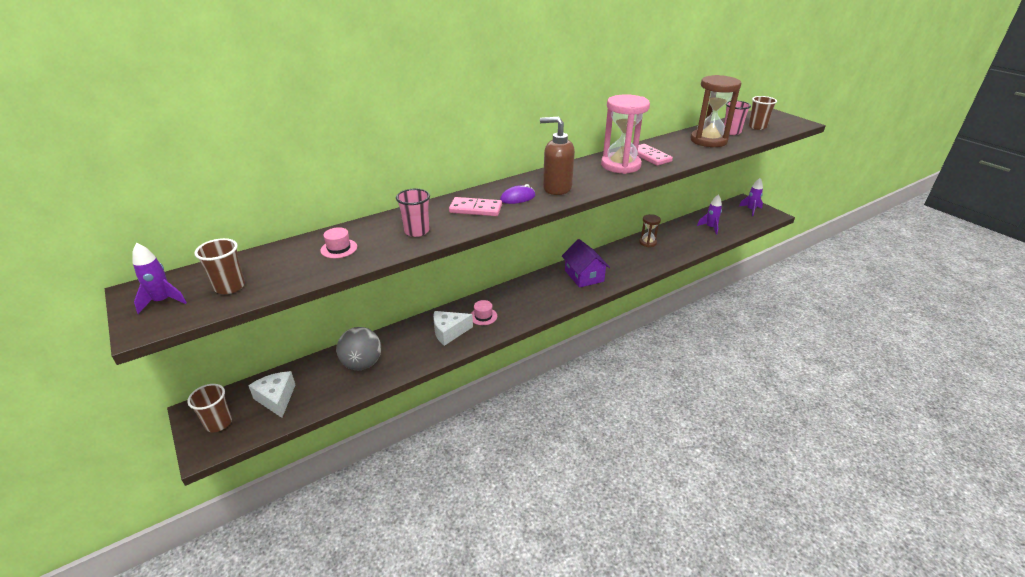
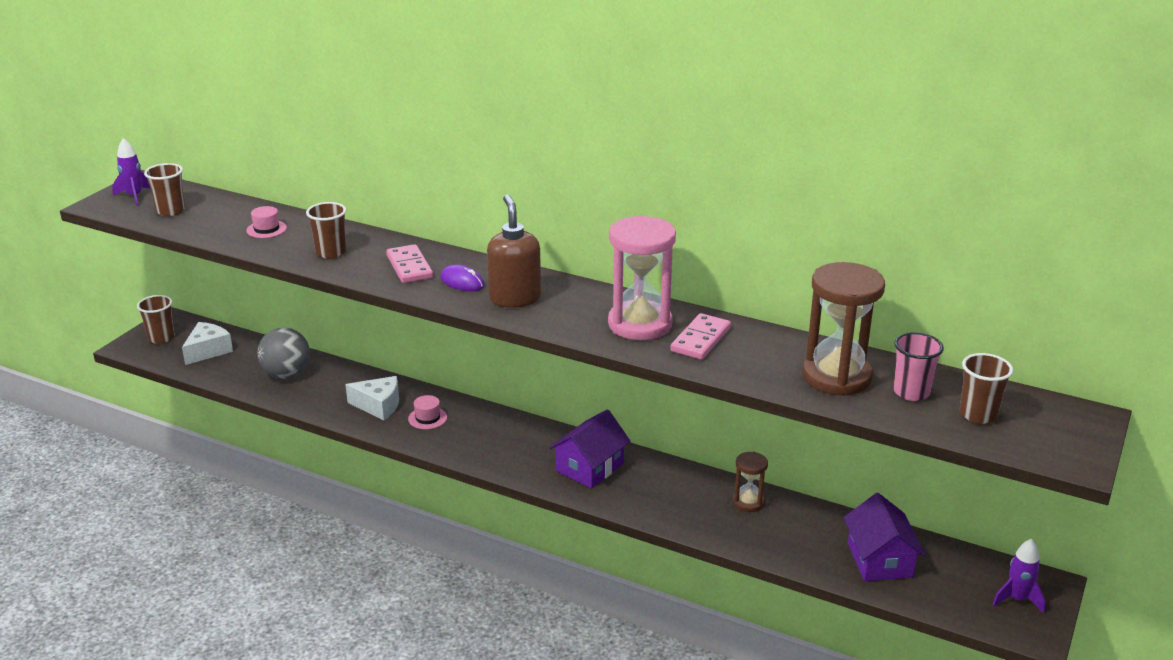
camera: 60 degrees right, 5 degrees down
(417, 231) = (331, 252): pink cup -> brown cup
(449, 332) = (379, 406): white cheese -> white cheese turned 150 degrees clockwise
(710, 227) = (880, 560): purple rocket -> purple house

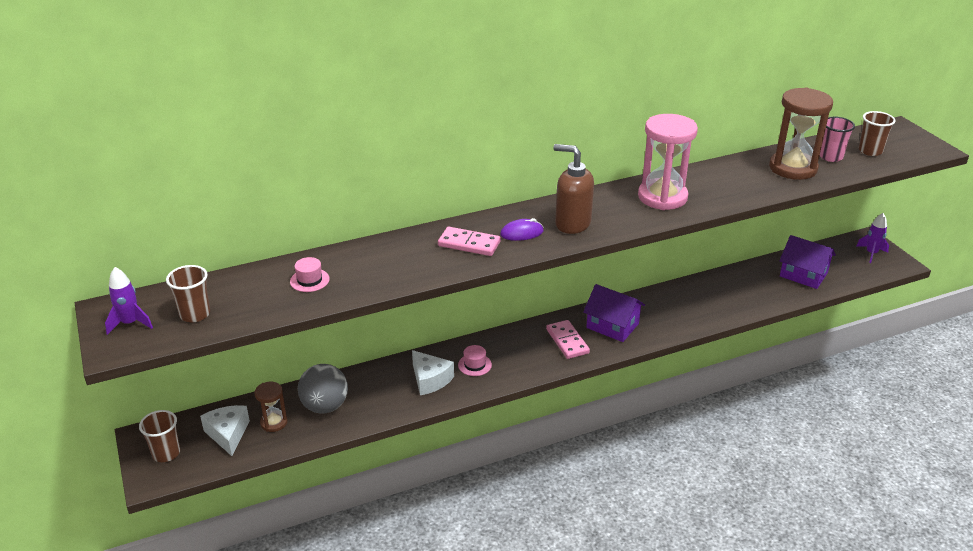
camera: 50 degrees left, 5 degrees up
(331, 252) = (396, 267): brown cup -> none
(379, 406) = (430, 380): white cheese -> white cheese turned 90 degrees clockwise
(590, 467) = (612, 325): purple house -> purple house turned 45 degrees counterclockwise
(701, 340) = (705, 187): pink domino -> pink domino (567, 341)
(748, 502) = (710, 288): brown hourglass -> brown hourglass (274, 422)

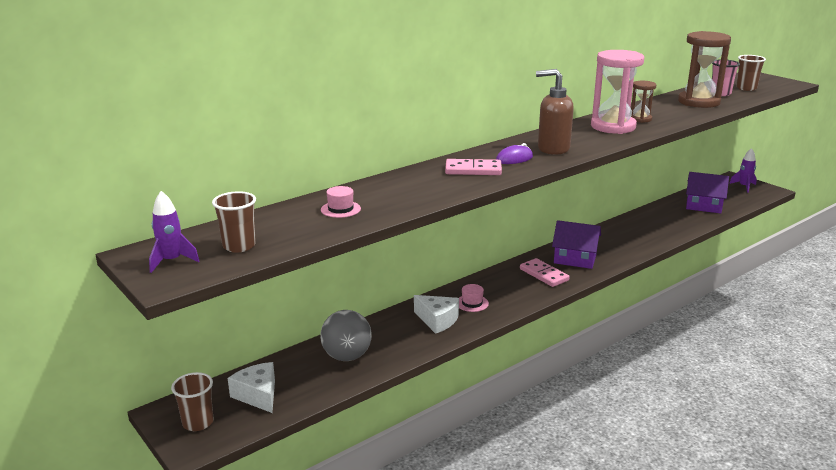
camera: 15 degrees left, 10 degrees down
(274, 422) = (301, 377): brown hourglass -> brown hourglass (640, 119)

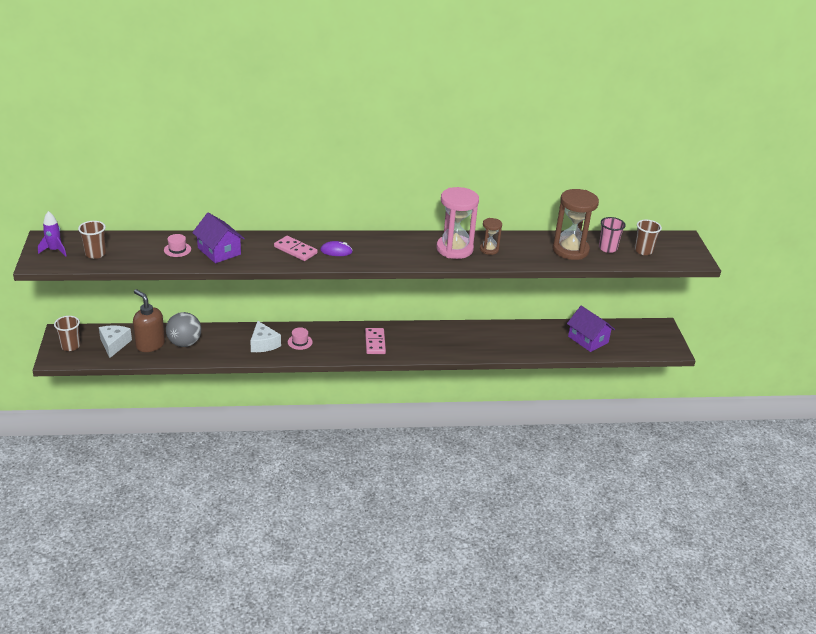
camera: 30 degrees right, 10 degrees up
(553, 149) = (375, 253): brown soap dispenser -> brown soap dispenser (150, 344)
(575, 258) = (415, 340): purple house -> purple house (219, 251)
(744, 187) = (656, 337): purple rocket -> none

